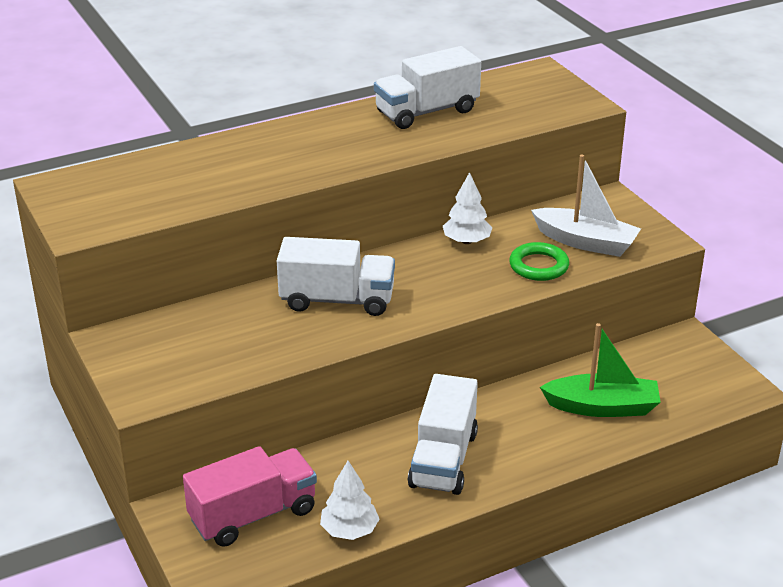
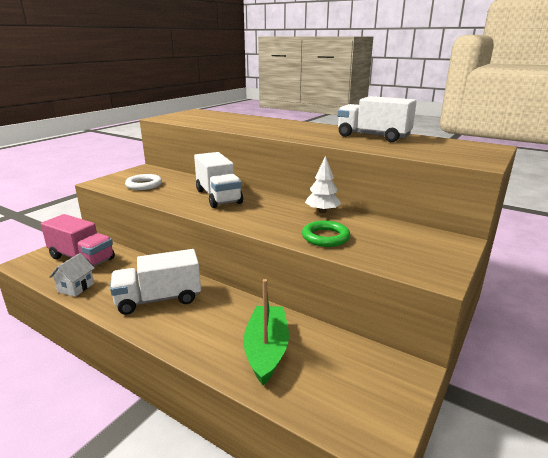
camera: 60 degrees right, 10 degrees down
(208, 355) = (144, 185): none -> white ring
(349, 530) = (76, 287): white tree -> white house
(585, 242) = (381, 246): white boat -> none
(602, 407) = (266, 350): green boat -> green boat turned 150 degrees counterclockwise

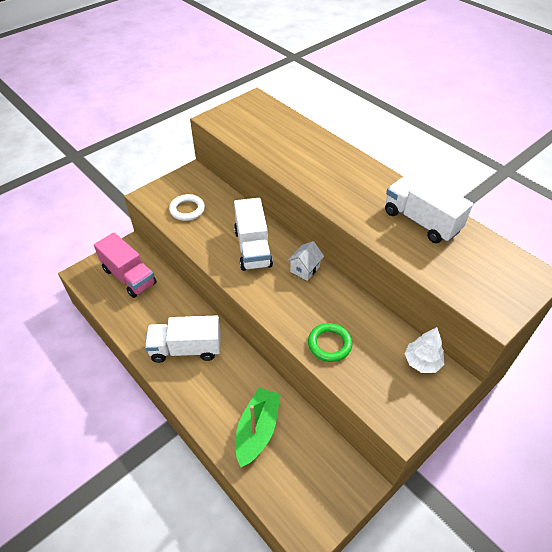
camera: 15 degrees right, 25 degrees up
(76, 287) = (122, 318): white house -> white house (305, 269)
(322, 211) = (344, 297): white tree -> white tree (422, 362)

